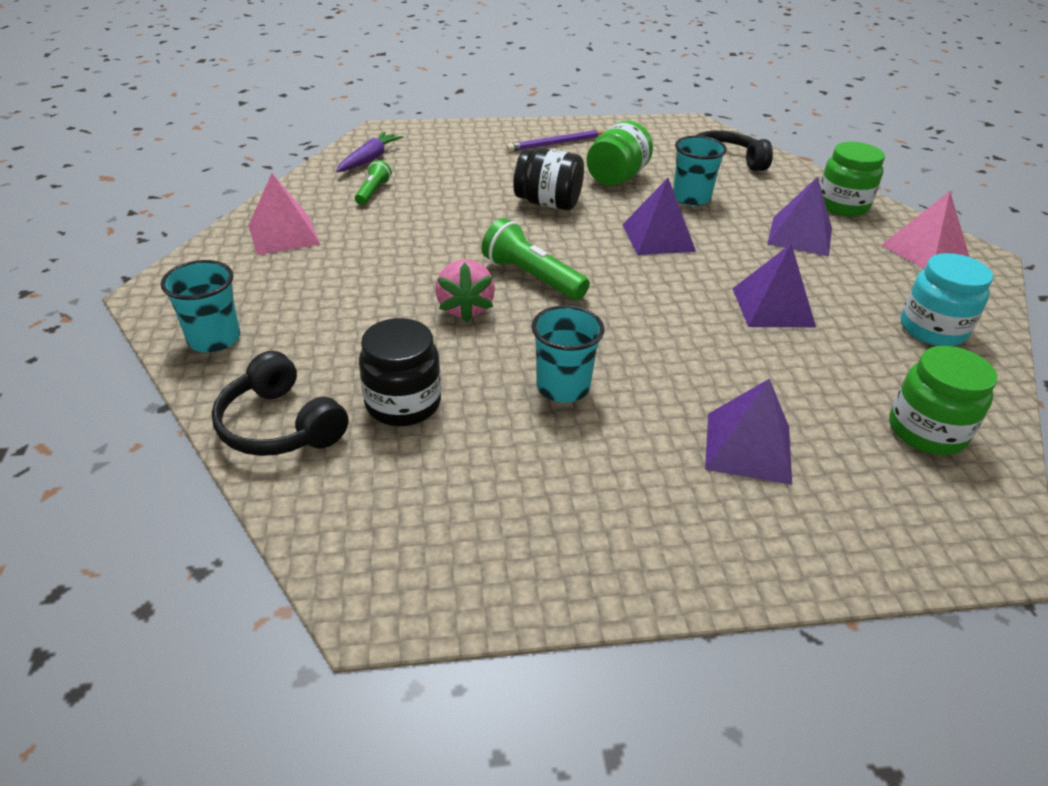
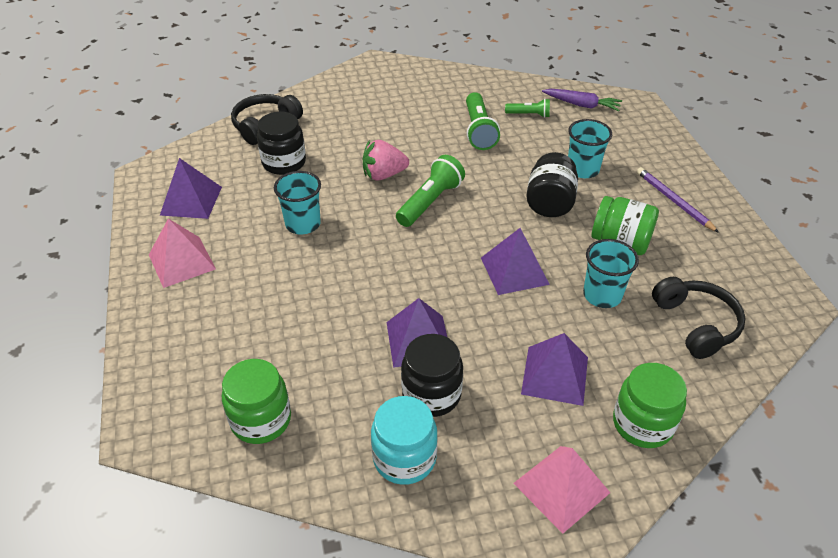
camera: 85 degrees right, 5 degrees up
(214, 339) = (336, 90): turquoise cup -> turquoise cup (582, 169)
(283, 234) = (454, 90): pink pyramid -> pink pyramid (182, 261)
(392, 228) = (478, 131): none -> green flashlight
(748, 447) = (244, 311): purple pyramid -> purple pyramid (191, 200)
(845, 306) = (431, 394): none -> black jar

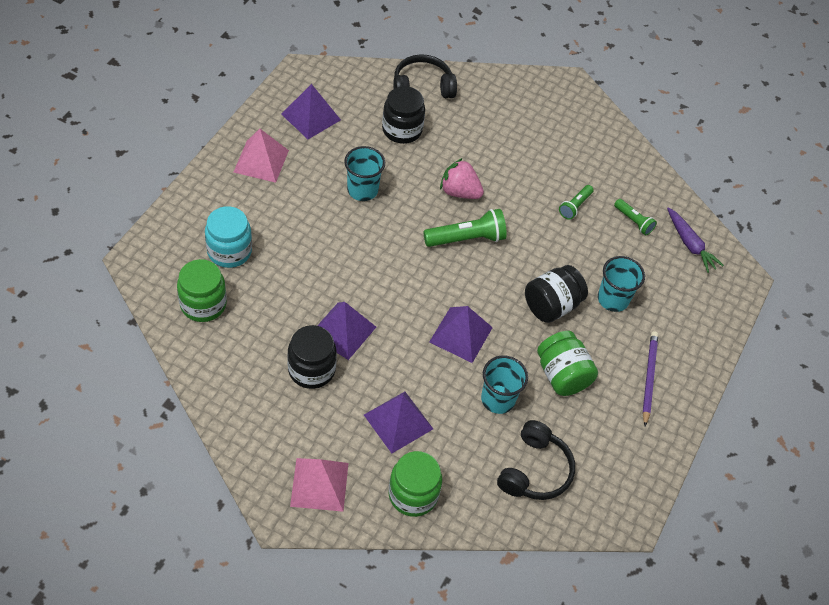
camera: 35 degrees right, 10 degrees up
(404, 458) = (254, 392): turquoise jar -> turquoise jar (229, 251)
(478, 131) = (575, 206): green flashlight -> green flashlight, size x0.59

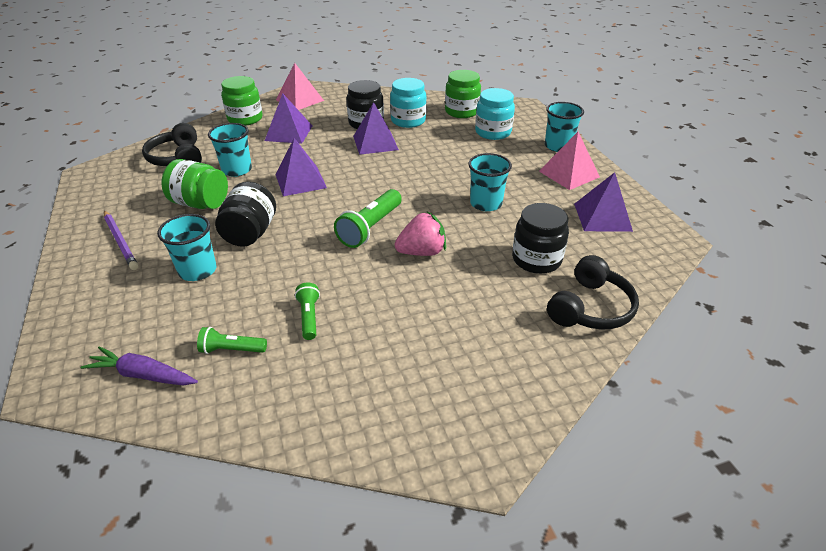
camera: 140 degrees right, 15 degrees down
(213, 189) = (558, 146): none -> turquoise cup
(270, 337) = (408, 121): none -> turquoise jar

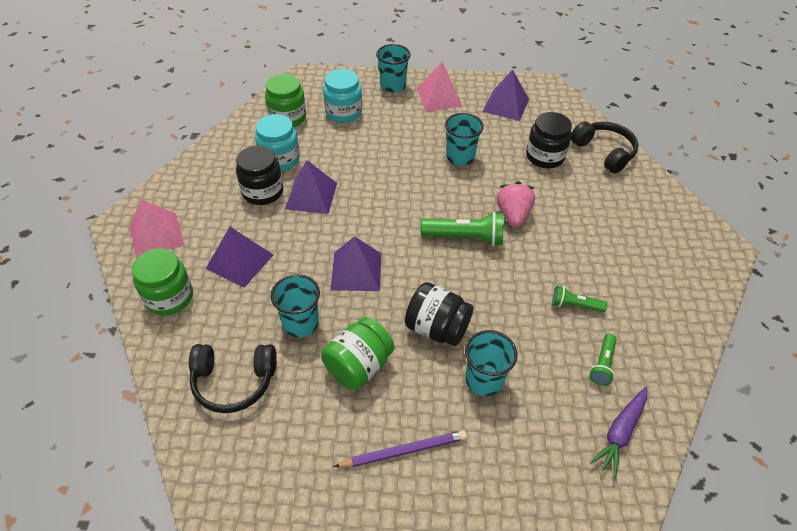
camera: 70 degrees left, 10 degrees up
(370, 228) = (465, 238): green flashlight -> green flashlight turned 45 degrees counterclockwise

